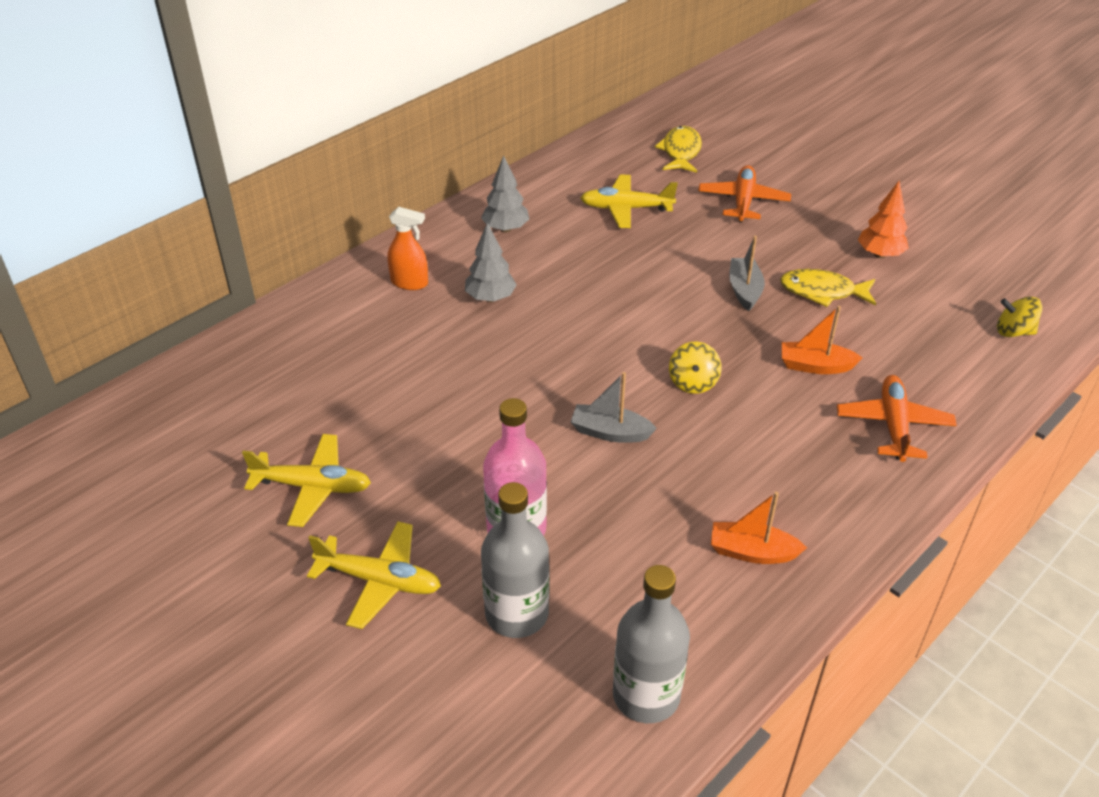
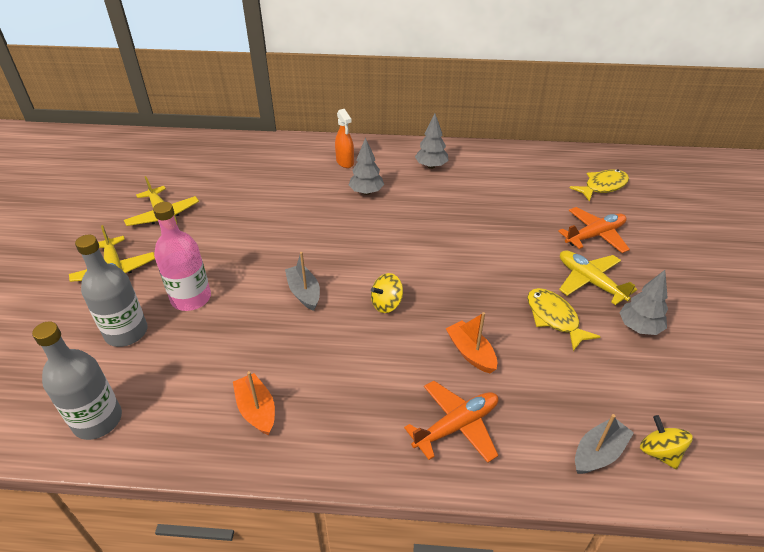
camera: 50 degrees right, 0 degrees up
(626, 209) = (512, 195): yellow plane -> yellow plane (589, 281)
(744, 290) = (504, 281): grey boat -> grey boat (598, 453)
(879, 254) = (639, 327): orange tree -> grey tree

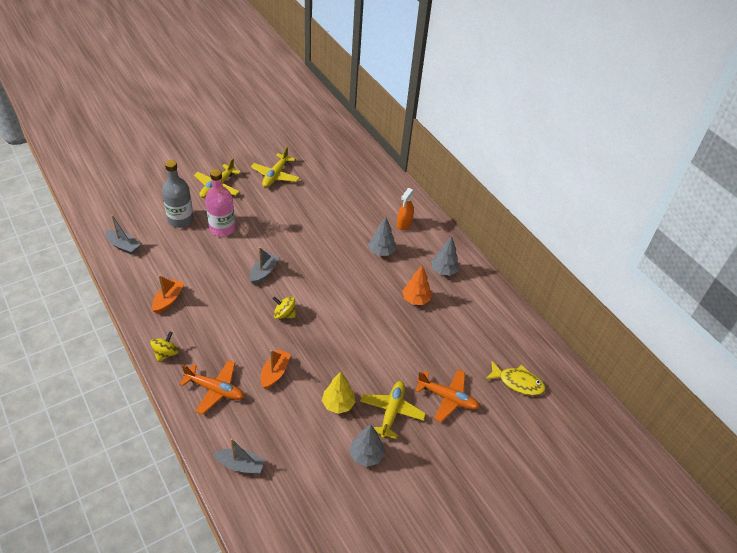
camera: 50 degrees right, 5 degrees up
(97, 420) = (123, 246): grey bottle -> grey boat
(452, 199) = (416, 299): none -> orange tree
(554, 318) = (338, 404): yellow fish -> yellow tree
(659, 452) = (262, 497): yellow spinning top -> yellow spinning top (166, 353)

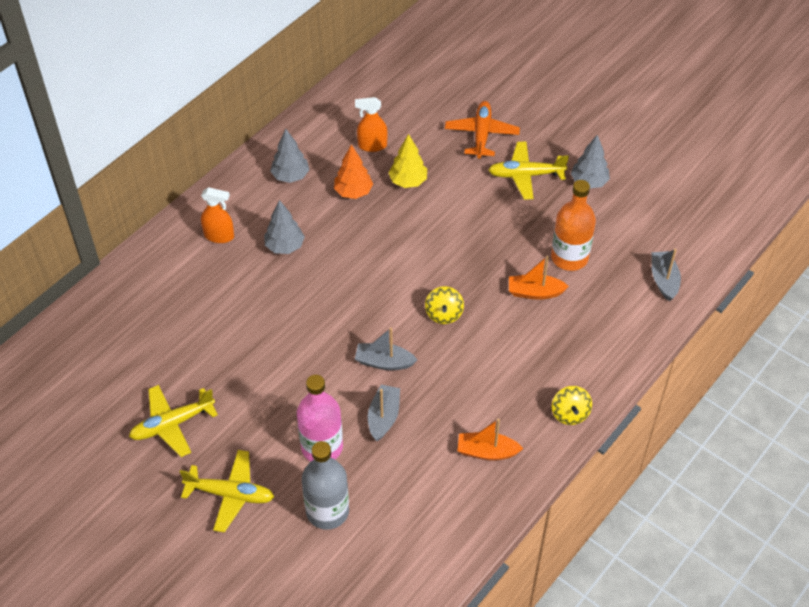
camera: 105 degrees left, 5 degrees up
(123, 246) = (417, 562): grey boat -> grey boat (383, 417)
(166, 353) = (570, 413): yellow spinning top -> yellow spinning top turned 105 degrees counterclockwise
(215, 389) = (590, 340): orange plane -> none
(275, 176) = (172, 424): yellow plane -> yellow plane turned 150 degrees clockwise
(295, 408) = (569, 257): none -> orange bottle
(338, 404) = (542, 222): yellow tree -> yellow tree (408, 181)
(458, 324) = (372, 145): none -> orange spray bottle
(517, 382) = (430, 83): yellow fish -> none

